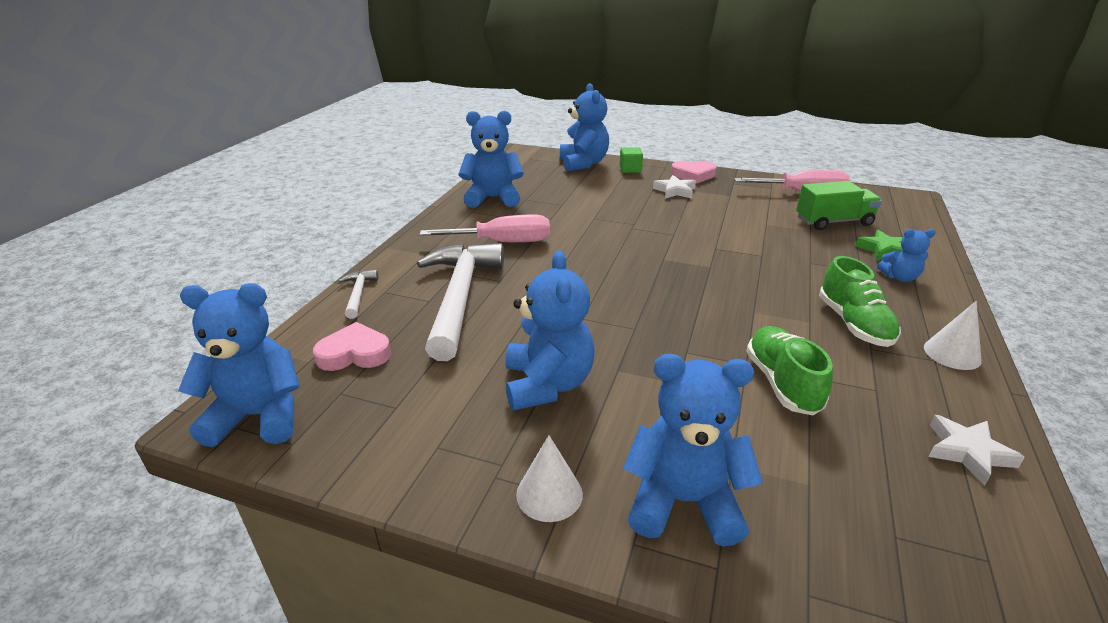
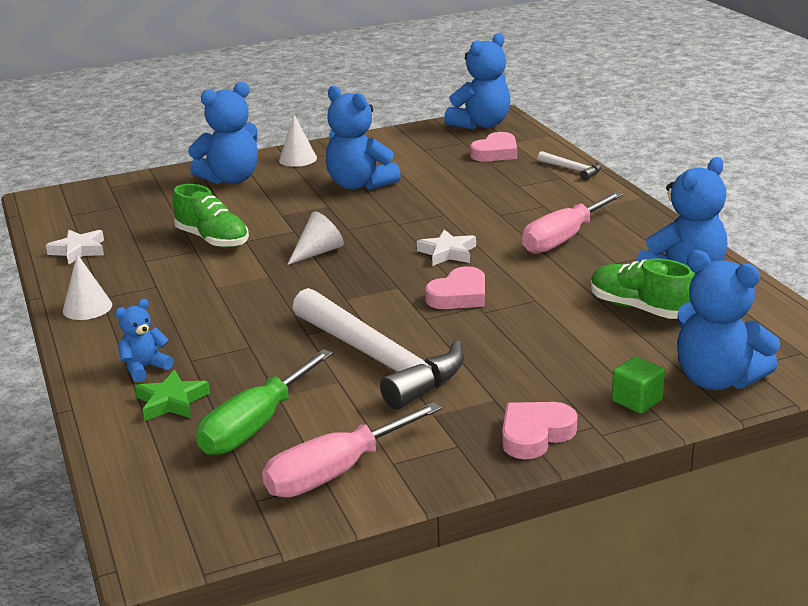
camera: 140 degrees right, 5 degrees down
(459, 297) = (503, 195): white hammer -> white hammer (380, 360)
(633, 237) = (459, 295): none -> pink heart
(675, 191) = (513, 386): white star -> white star (448, 253)
(689, 315) = (318, 252): none -> white cone
(833, 222) = (255, 426): green truck -> green screwdriver
(853, 324) = (177, 299): green shoe -> green shoe (640, 308)

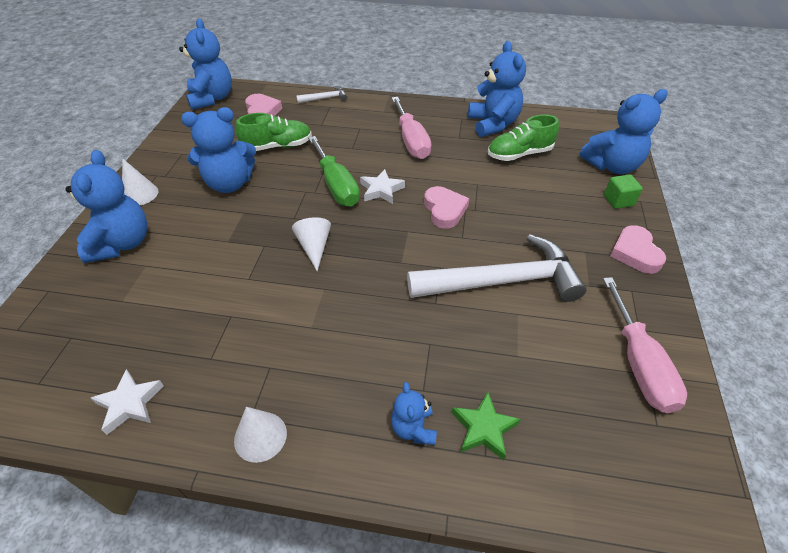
camera: 60 degrees left, 20 degrees up
(212, 239) = (223, 298): green shoe -> green shoe (277, 146)
(255, 426) = (553, 385): green screwdriver -> green screwdriver (336, 185)

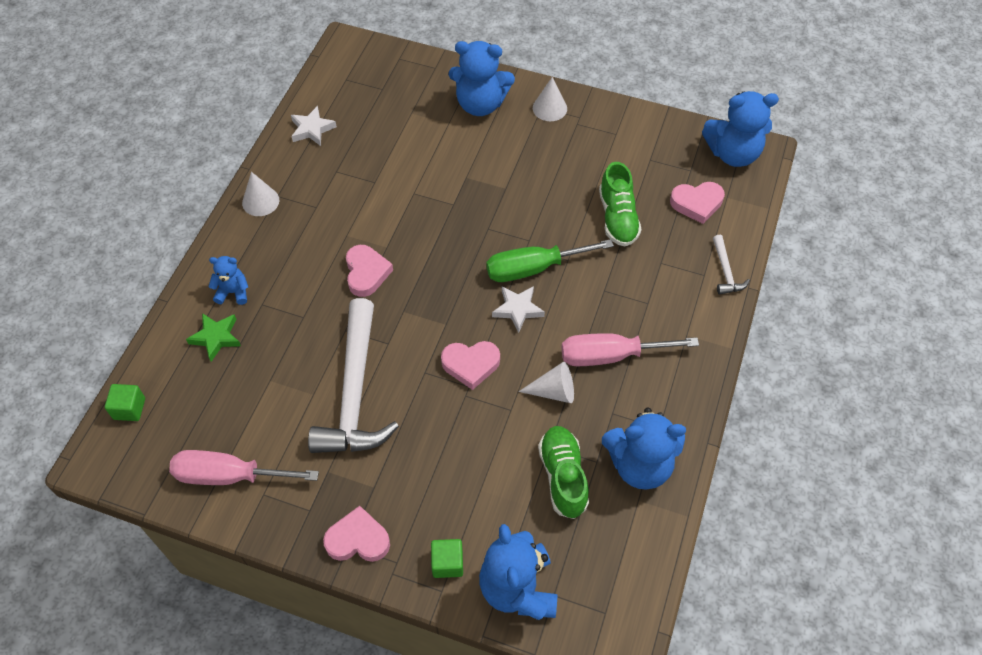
camera: 100 degrees right, 10 degrees up
(229, 183) = (554, 176): blue teddy bear -> none
(314, 247) = (441, 243): white cone -> white cone (554, 391)
(360, 299) = (366, 273): none -> pink heart
(621, 505) = (129, 408): none -> green cube

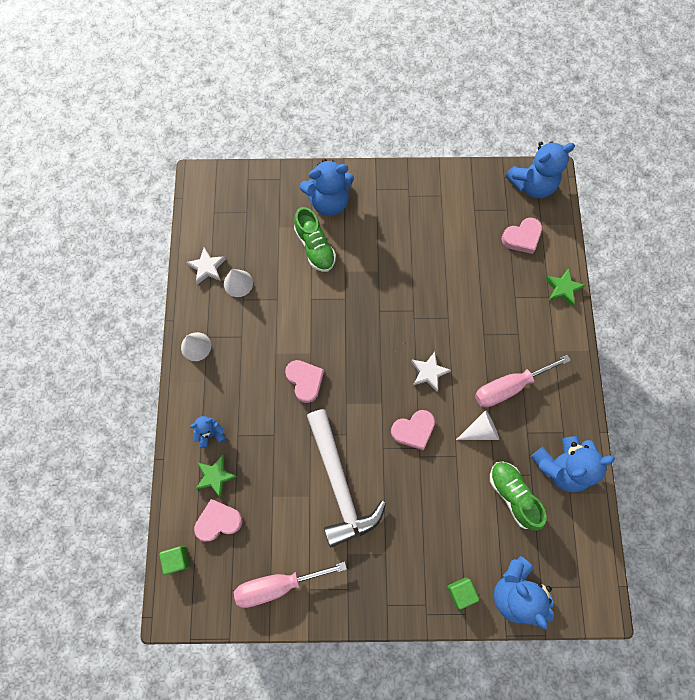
camera: 20 degrees left, 15 degrees up
(358, 539) = (391, 598): pink heart -> pink heart (218, 521)
(533, 268) = (426, 334): green screwdriver -> none
(549, 108) = (383, 188): white cone -> white cone (238, 283)
(617, 218) = (470, 269): green shoe -> green shoe (315, 247)
(725, 271) = (563, 288): white hammer -> green star

